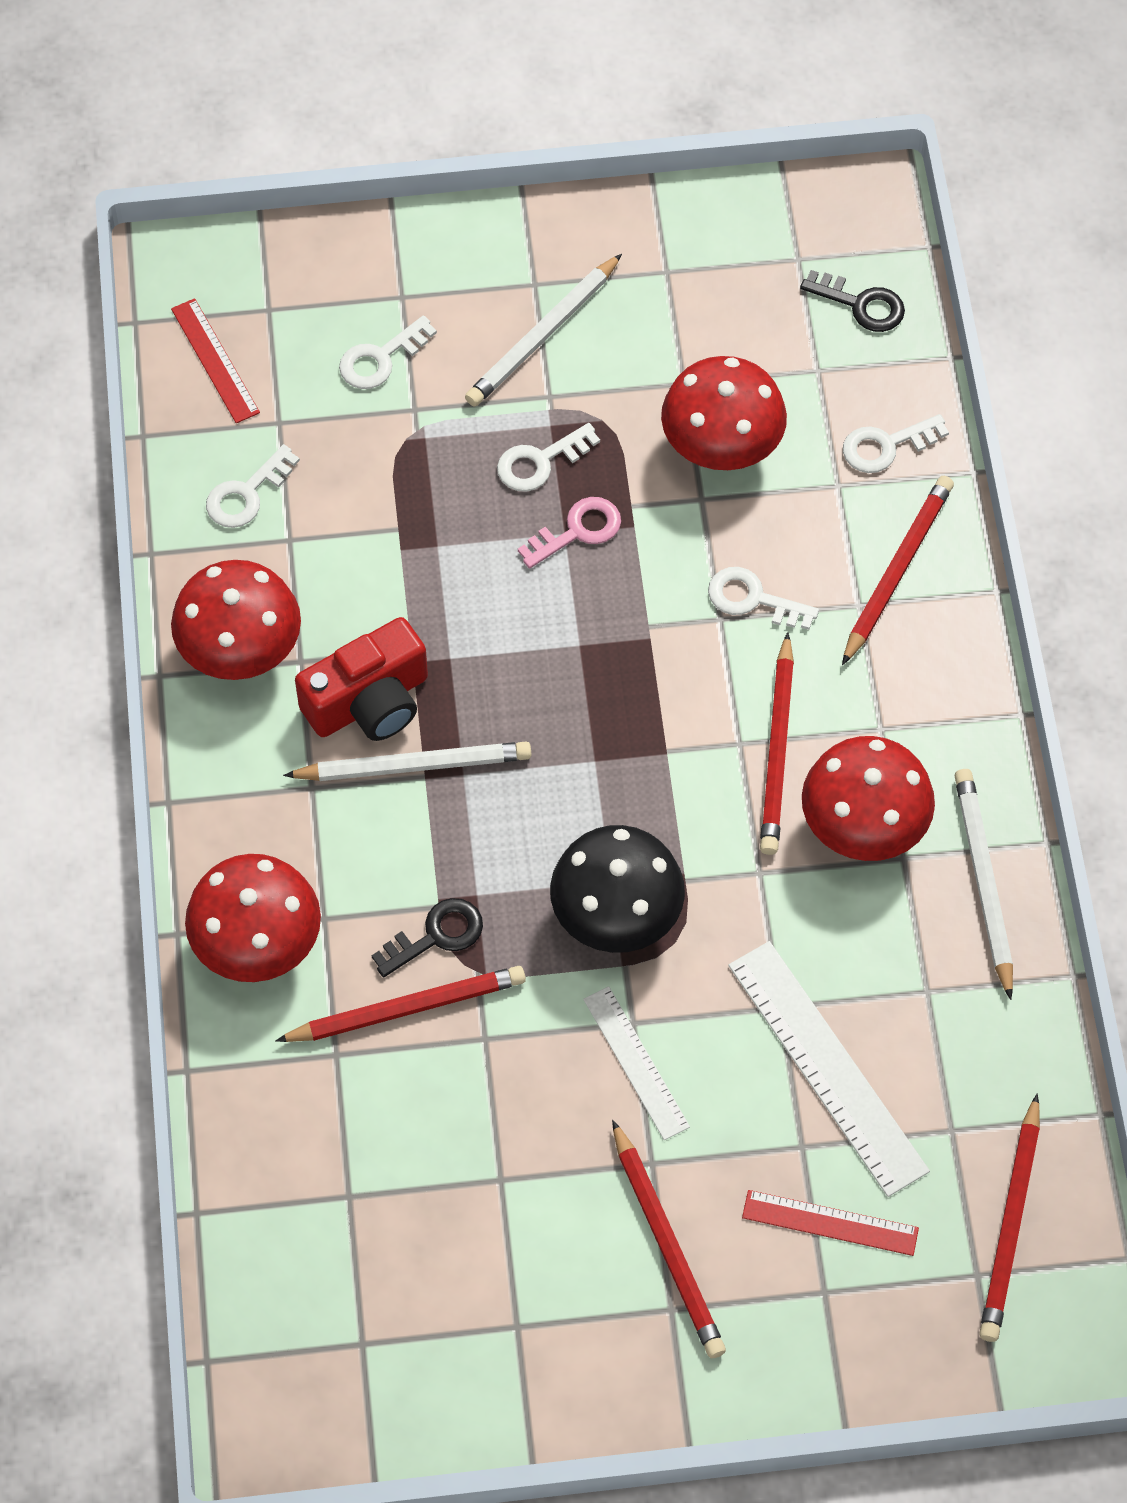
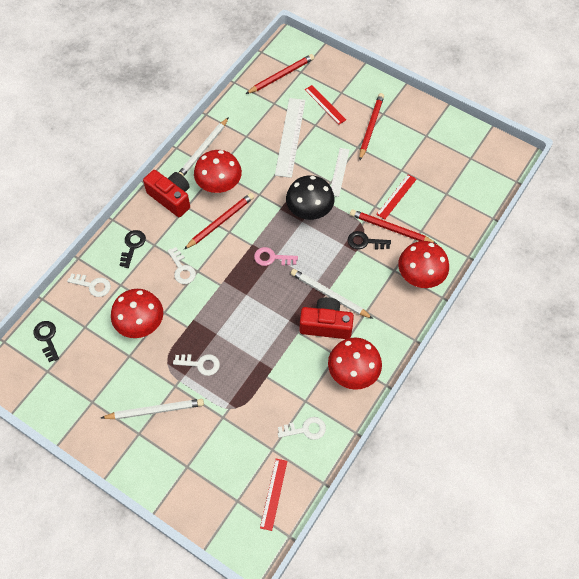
camera: 140 degrees left, 0 degrees up
(380, 358) = (216, 446): white key -> none
(456, 1099) = (396, 196): none -> red ruler
(577, 531) = (211, 331): pink key -> pink key (272, 258)
(897, 570) = (132, 246): red pencil -> black key
(931, 723) = (171, 198): none -> red camera

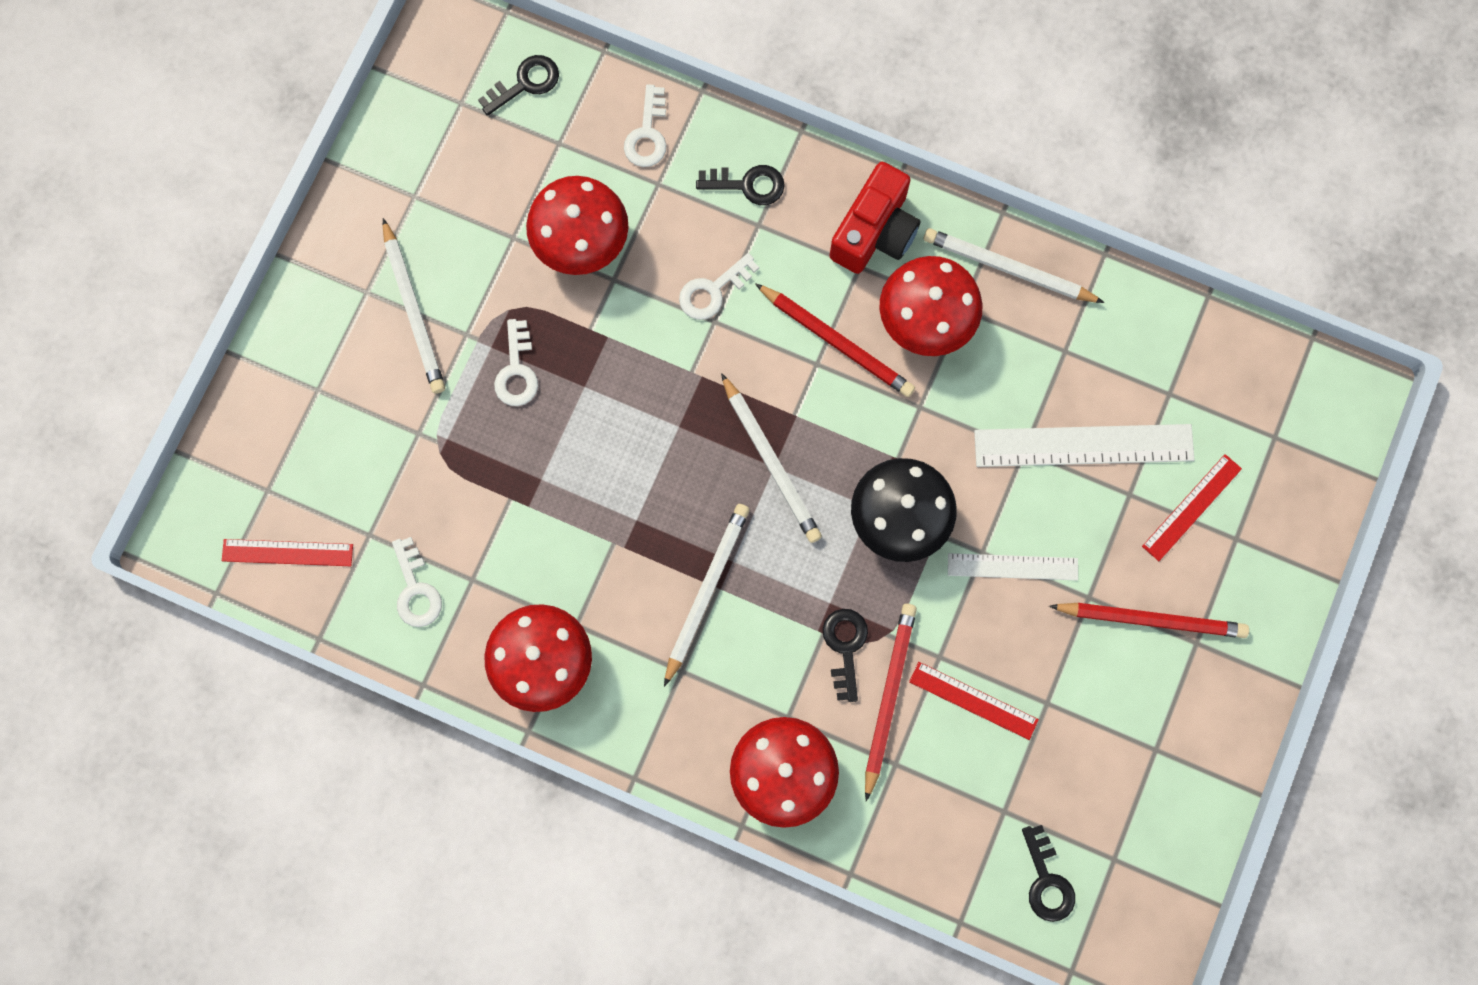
camera: 80 degrees right, 15 degrees up
(272, 258) = (771, 461): pink key -> white pencil
(281, 76) = (1252, 395): red pencil -> none
(326, 325) = (638, 594): red camera -> none
(477, 183) = (1046, 881): none -> black key

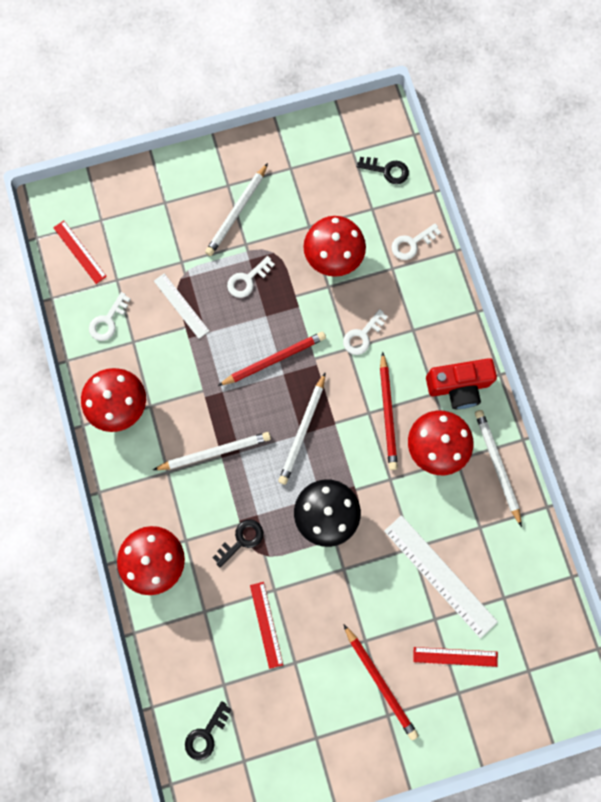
camera: 50 degrees right, 0 degrees up
(713, 291) = (362, 335): white key -> white key turned 60 degrees counterclockwise
(747, 185) = (428, 309): black key -> none
(888, 697) = (234, 581): red pencil -> red pencil (274, 359)
(1012, 566) = (349, 589): white ruler -> white ruler (181, 305)

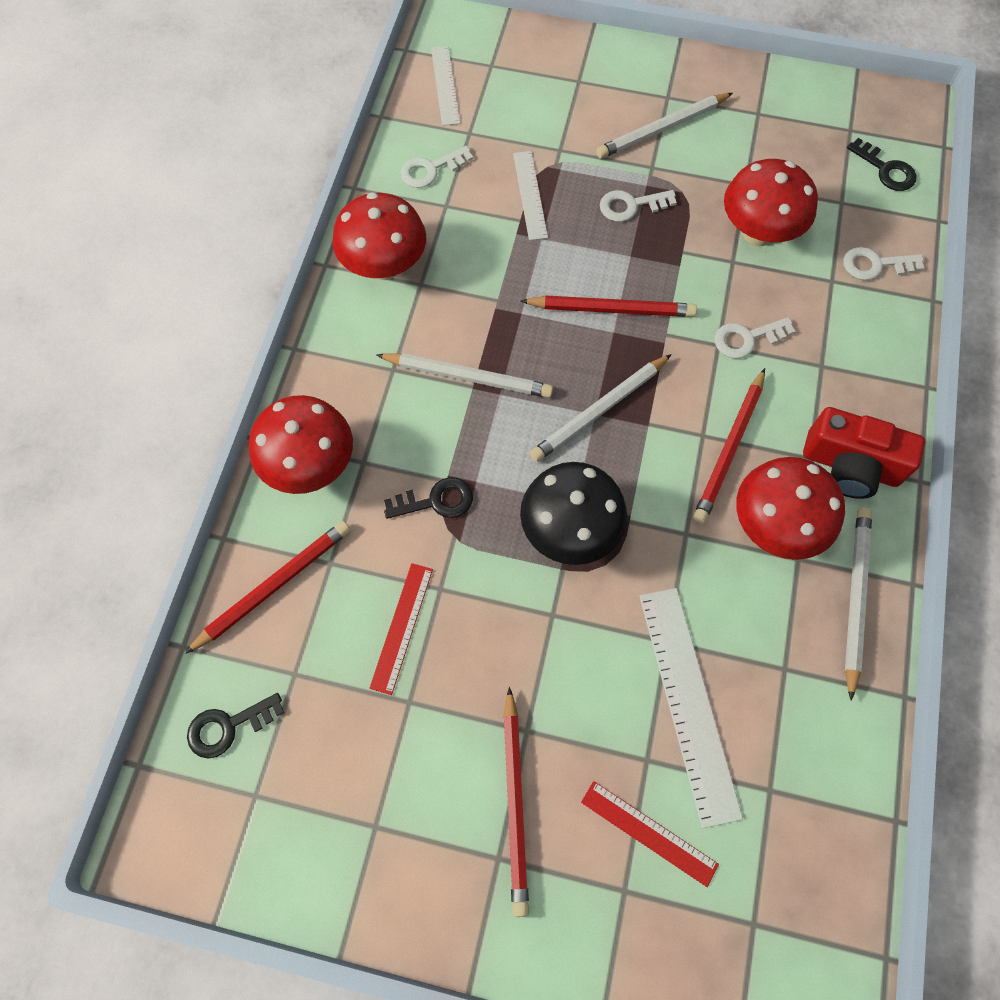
camera: 30 degrees right, 10 degrees down
(80, 252) = (445, 85): red ruler -> white ruler
(181, 643) = (274, 586): none -> red pencil

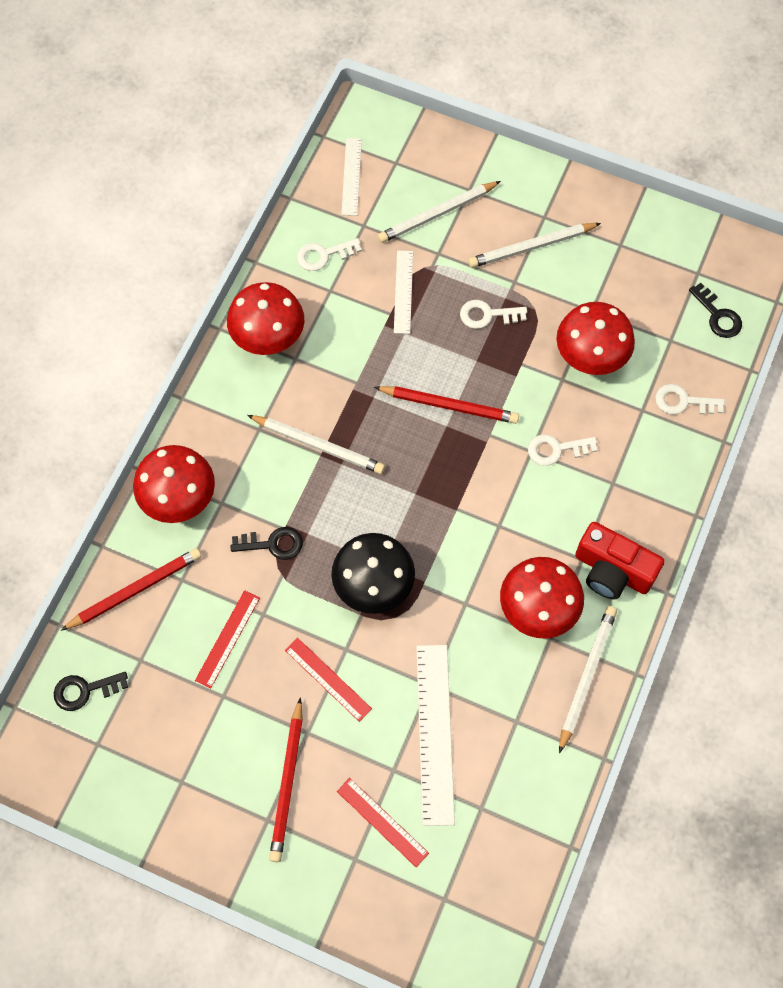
camera: 10 degrees right, 0 degrees up
(538, 657) = (328, 679): none -> red ruler
(599, 410) = (419, 491): white pencil -> white pencil (437, 214)
(729, 449) = (517, 540): red pencil -> none

